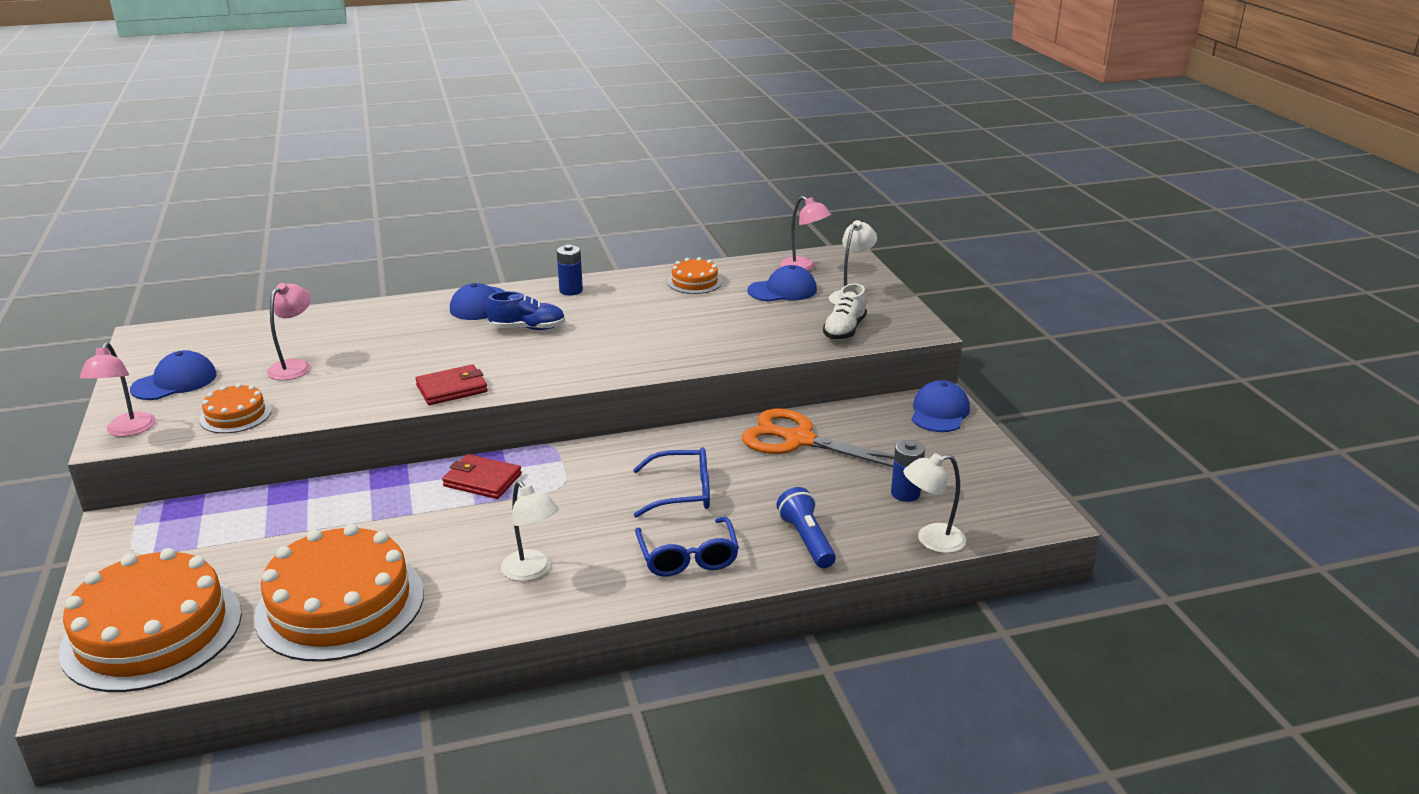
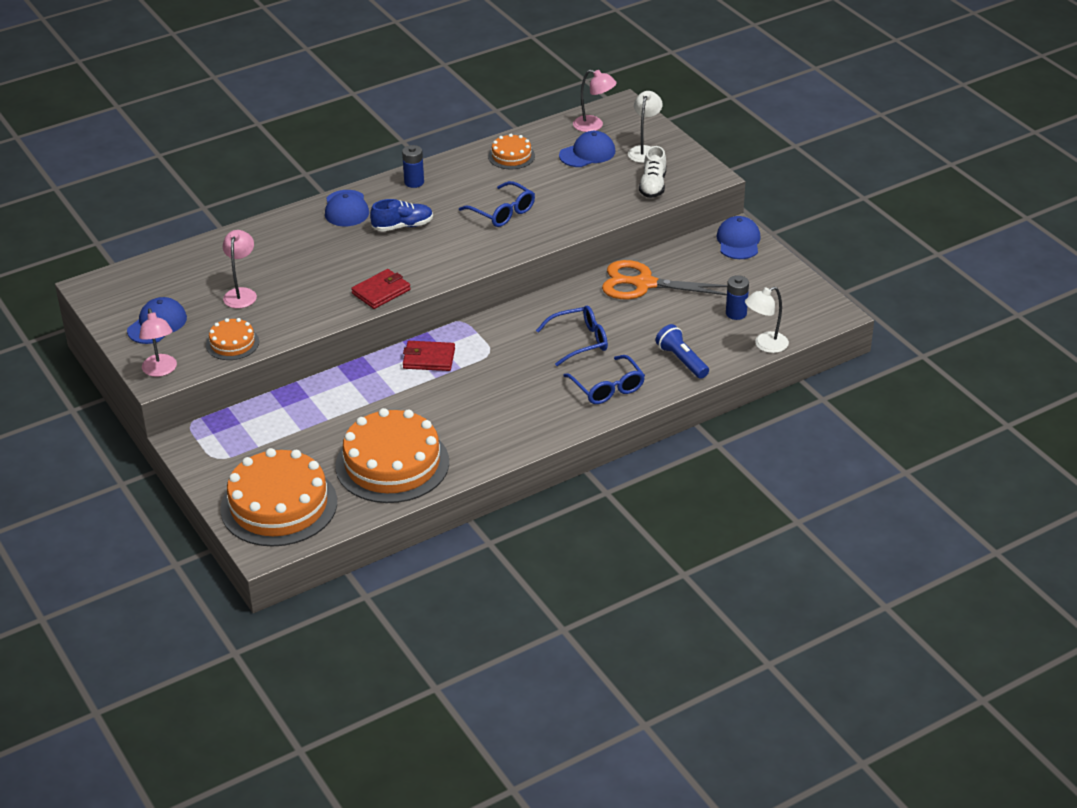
camera: 15 degrees left, 10 degrees up
(532, 571) = (507, 417): white lamp -> none
(650, 331) = (502, 212): none -> blue glasses

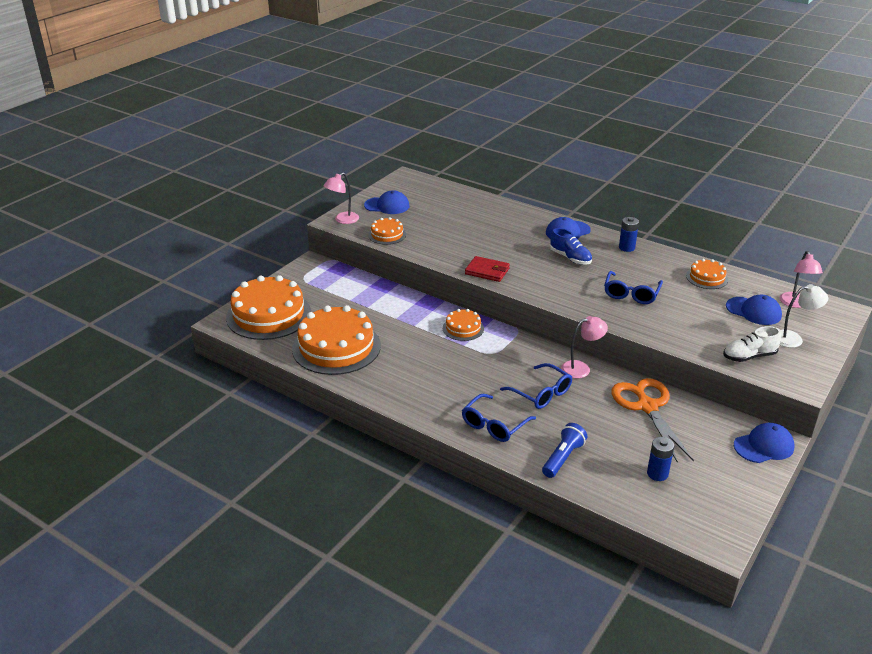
camera: 65 degrees right, 5 degrees down
(241, 293) = (440, 223): pink lamp -> pink lamp (581, 368)
(429, 358) = (463, 328): red wallet -> orange cake
(765, 345) = (628, 506): white lamp -> none

